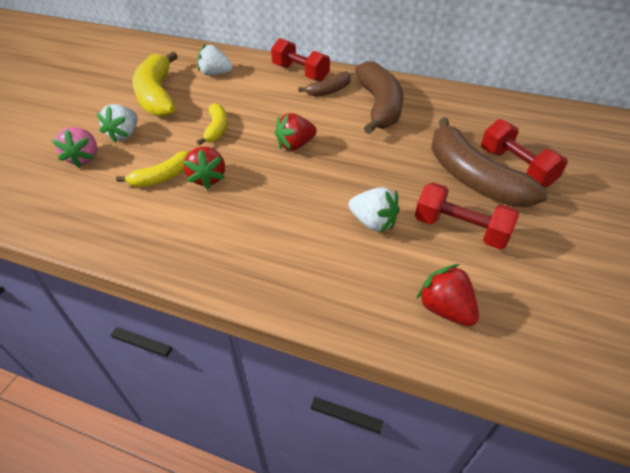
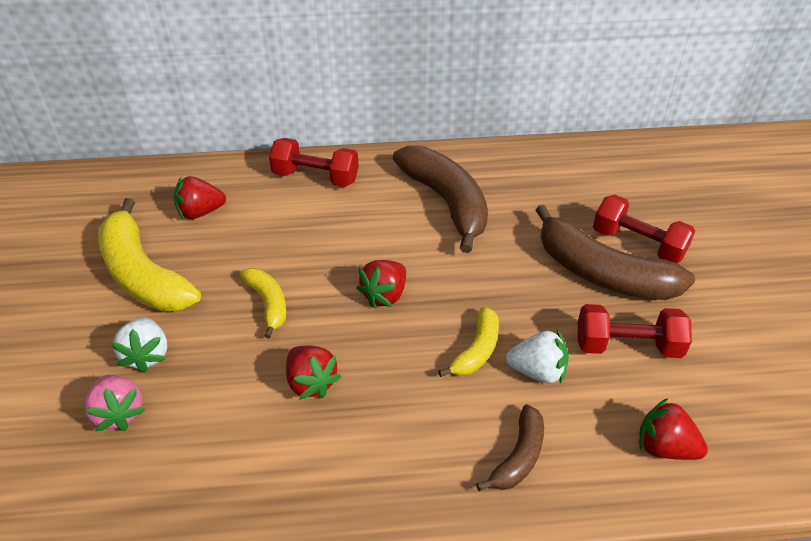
camera: 25 degrees left, 0 degrees up
(162, 177) = (251, 402): yellow banana -> yellow banana (476, 350)
(215, 74) = (200, 212): white strawberry -> red strawberry
(329, 91) = (372, 195): brown banana -> brown banana (518, 457)

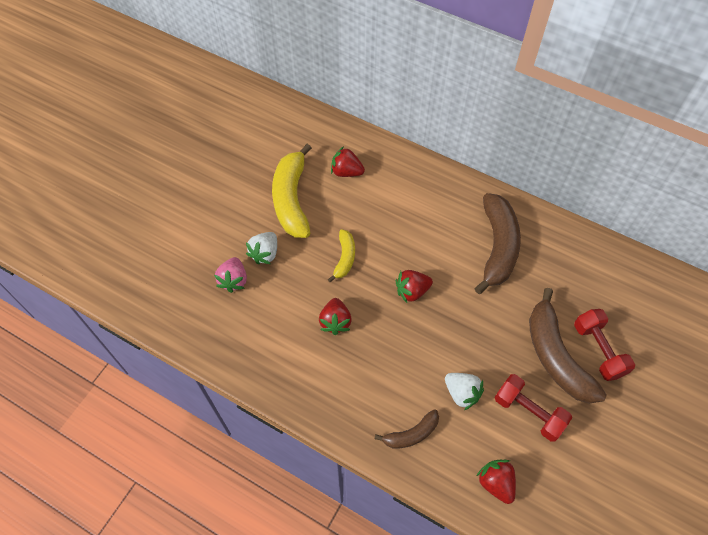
camera: 35 degrees right, 15 degrees up
(315, 177) = (429, 182): red dumbbell -> none
(476, 350) = (437, 358): yellow banana -> none

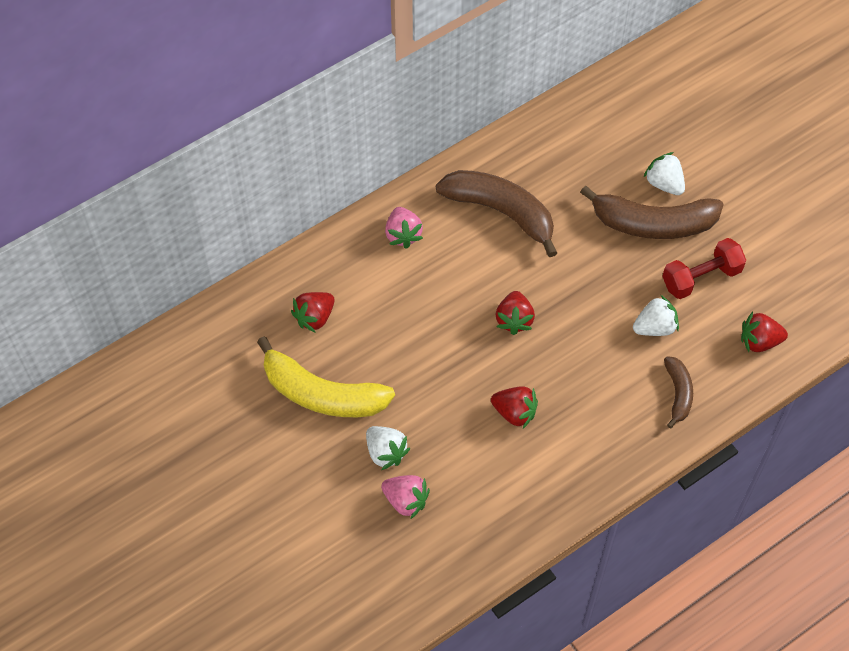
camera: 65 degrees left, 0 degrees up
(344, 258) = (436, 369): yellow banana -> none
(440, 195) = (403, 235): none -> pink strawberry
(598, 350) = (664, 184): red dumbbell -> white strawberry

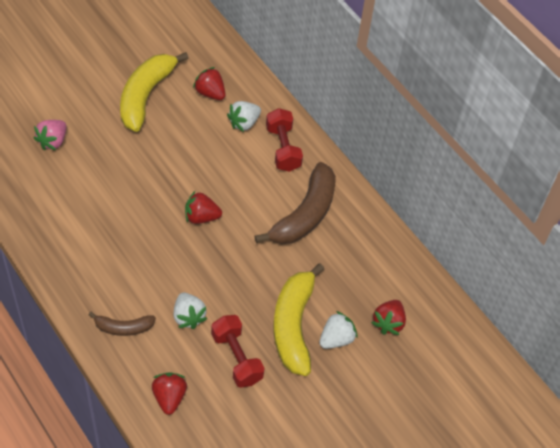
camera: 85 degrees right, 5 degrees down
(386, 452) = (93, 131): white strawberry -> white strawberry (244, 123)
(403, 235) = (283, 148): pink strawberry -> red dumbbell
(514, 412) = (117, 212): red strawberry -> red strawberry (388, 323)
(653, 223) = (293, 325): brown banana -> yellow banana

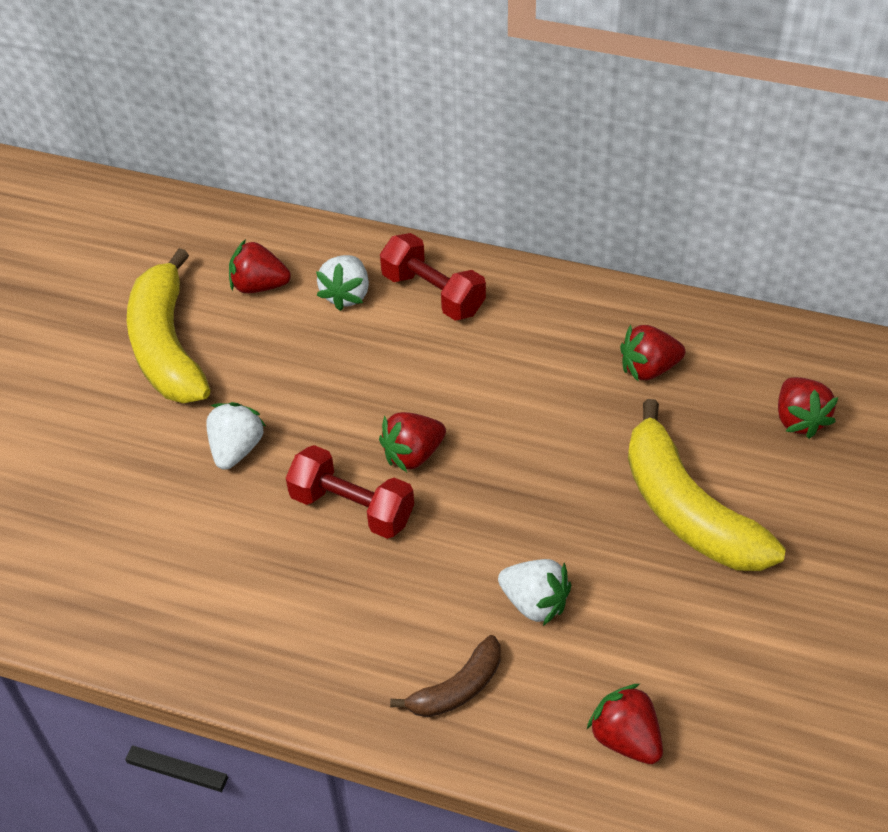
camera: 30 degrees left, 5 degrees down
(53, 141) = (82, 497): pink strawberry -> none
(237, 358) = (659, 610): red dumbbell -> red dumbbell (352, 507)
(305, 214) = (549, 357): brown banana -> none
(336, 339) = (758, 487): white strawberry -> white strawberry (236, 449)
(344, 251) = (648, 368): none -> red strawberry

